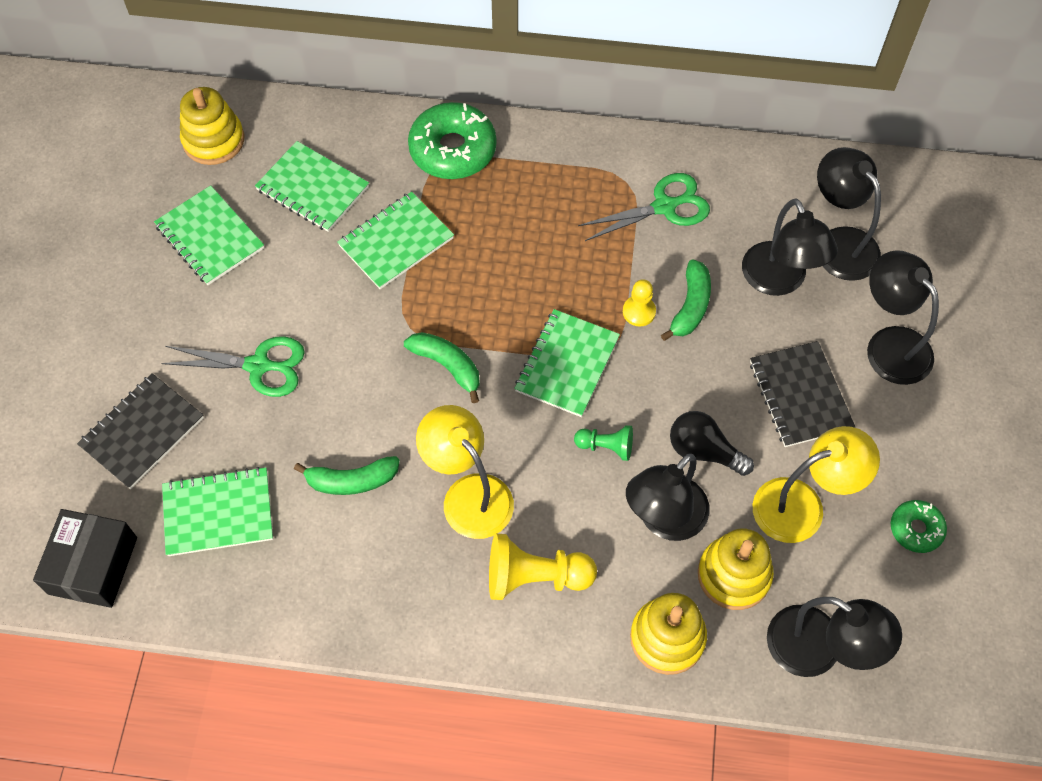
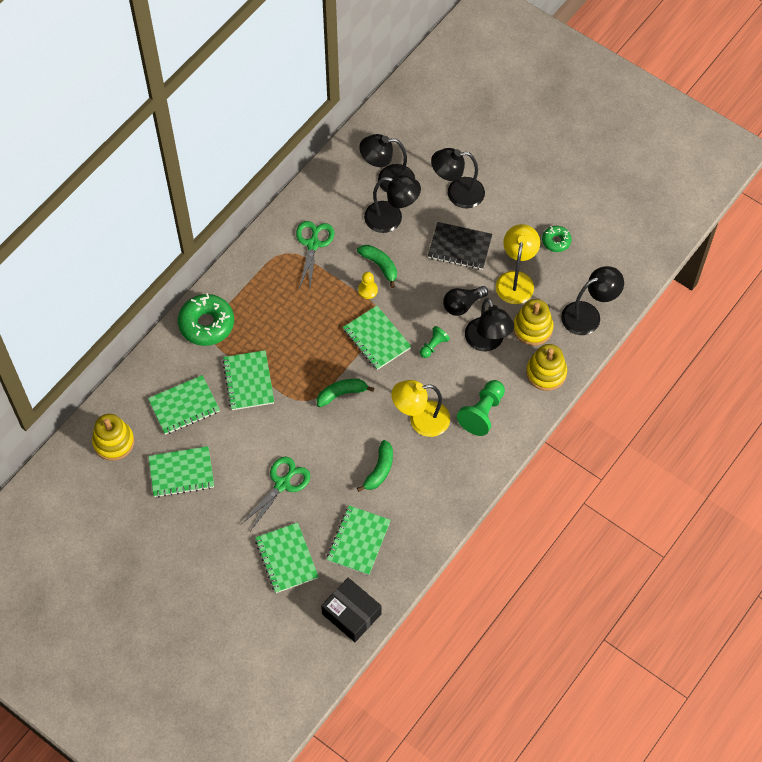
camera: 60 degrees left, 0 degrees up
(142, 432) = (286, 558): black notebook -> green notebook
(535, 577) = (482, 413): yellow pawn -> green pawn

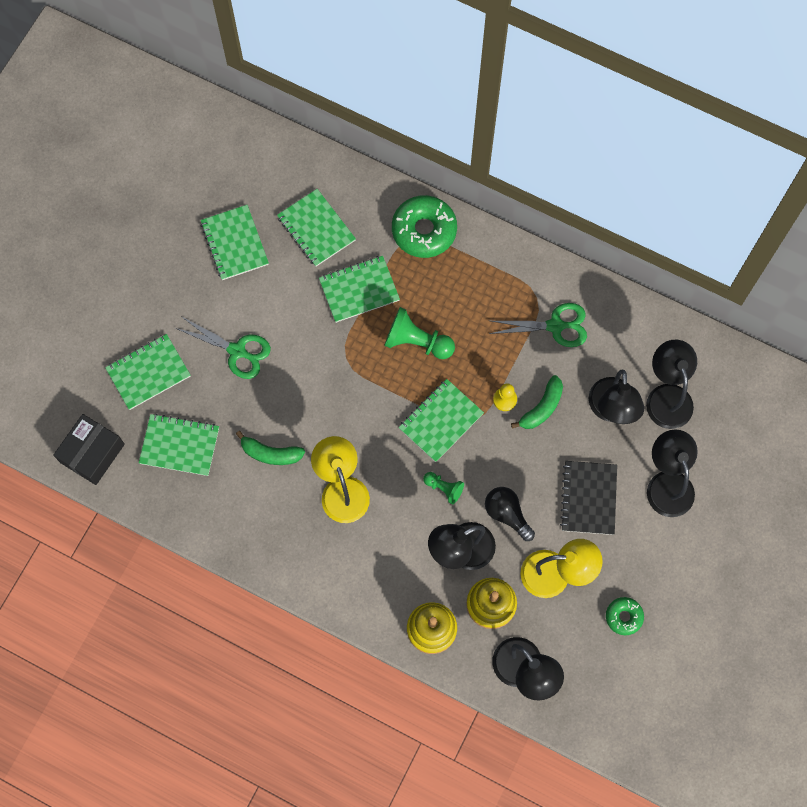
camera: 80 degrees right, 10 degrees up
(113, 442) = (260, 167): yellow stacking toy -> none
(342, 394) = (361, 394): green banana -> none
(482, 413) = (363, 559): green pawn -> green pawn (417, 342)

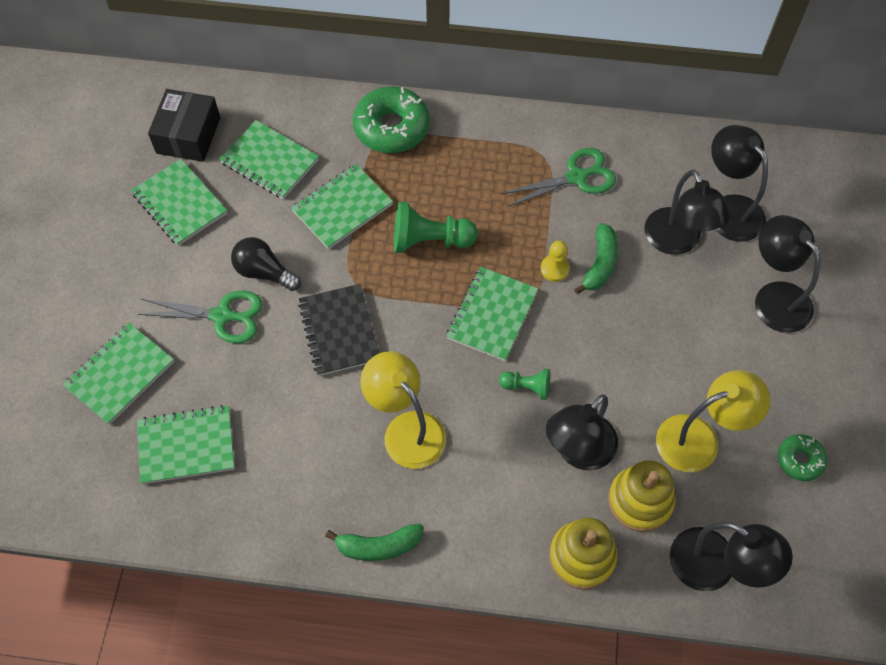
camera: 20 degrees left, 10 degrees down
(92, 453) = (76, 492): black box -> black box (188, 135)
(270, 453) = (303, 417): green banana -> green banana (378, 546)
(507, 514) = (612, 391): black light bulb -> black light bulb (264, 272)
(588, 498) = (696, 342): black notebook -> black notebook (339, 331)

